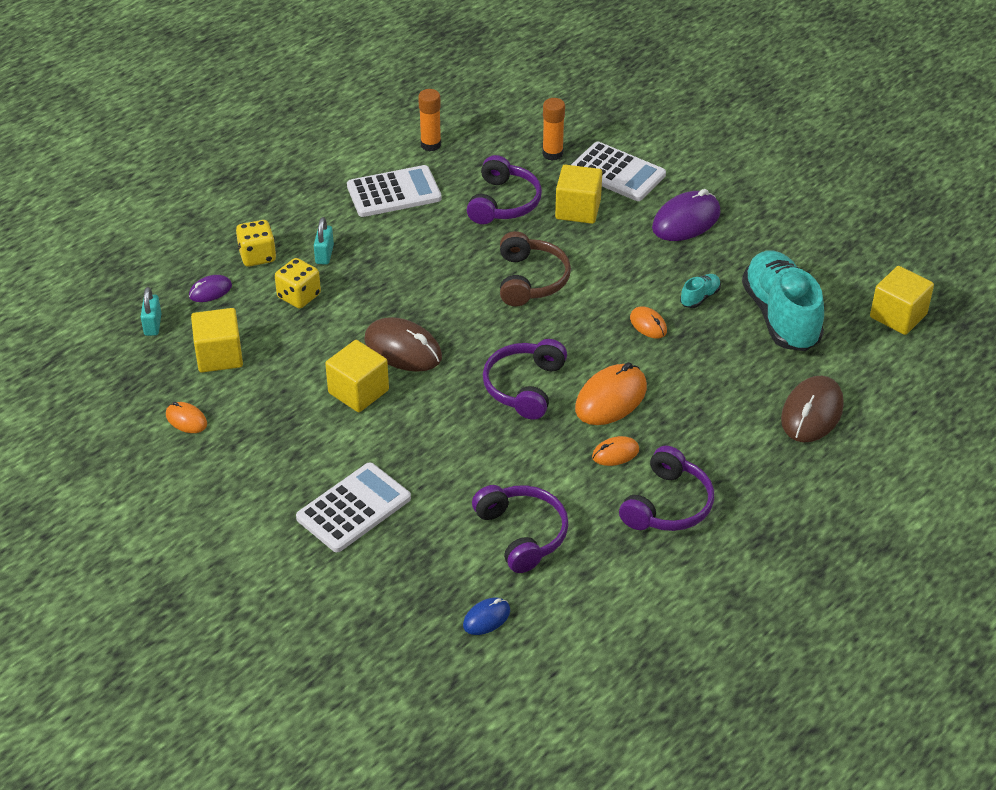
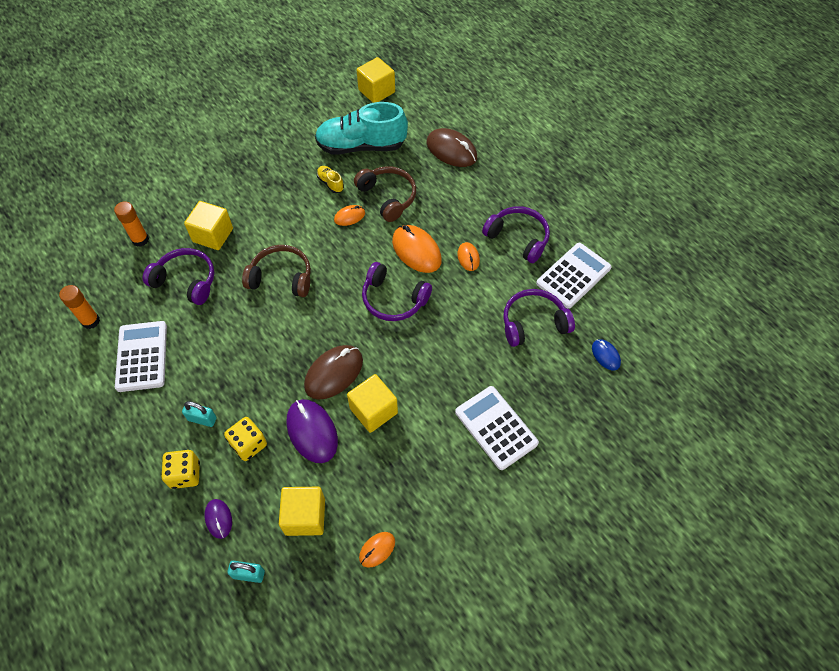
camera: 80 degrees left, 15 degrees up
(617, 173) = (180, 204): white calculator -> white calculator (573, 276)
(686, 221) = (249, 175): purple mouse -> purple mouse (312, 432)
(696, 357) = (388, 197): none -> brown headphones
(700, 297) = (330, 183): turquoise shoe -> yellow shoe

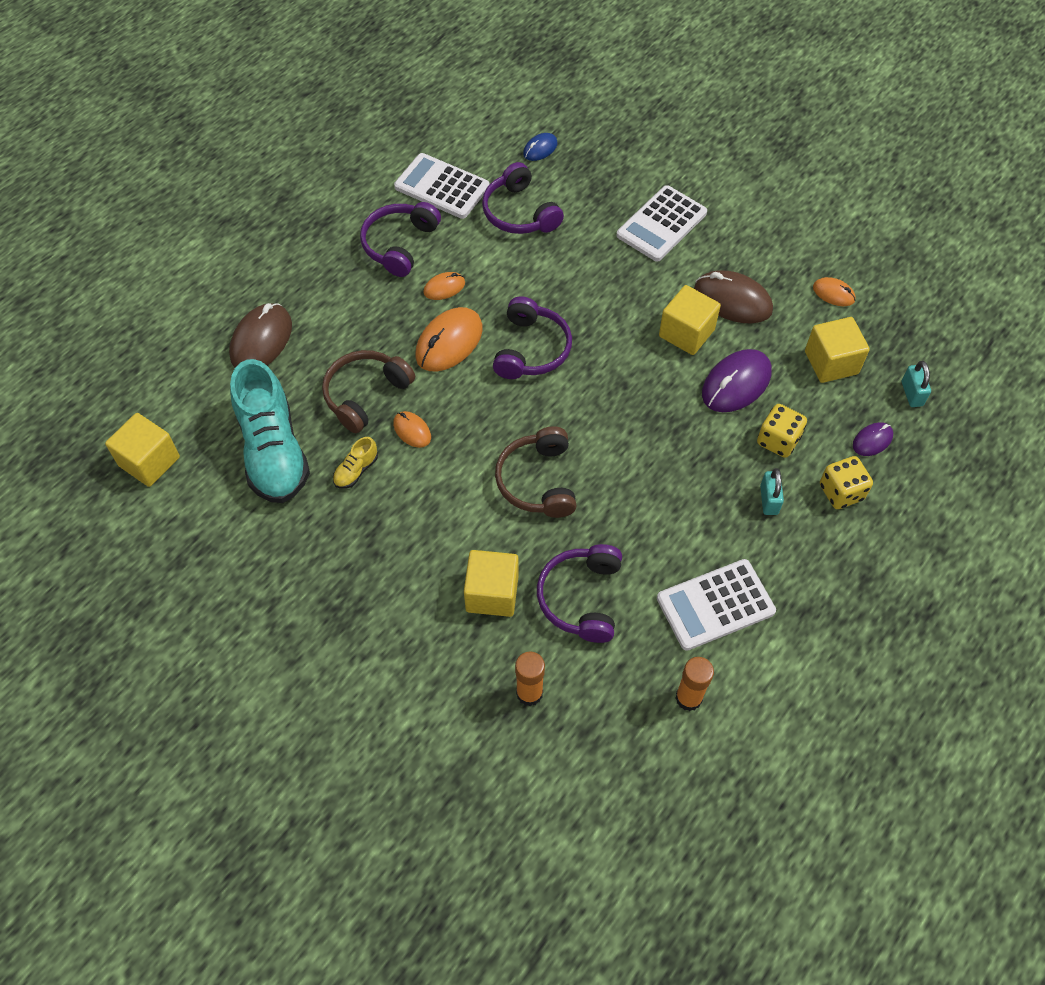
camera: 105 degrees left, 0 degrees up
(334, 373) = (655, 383): brown mouse -> brown mouse (732, 300)

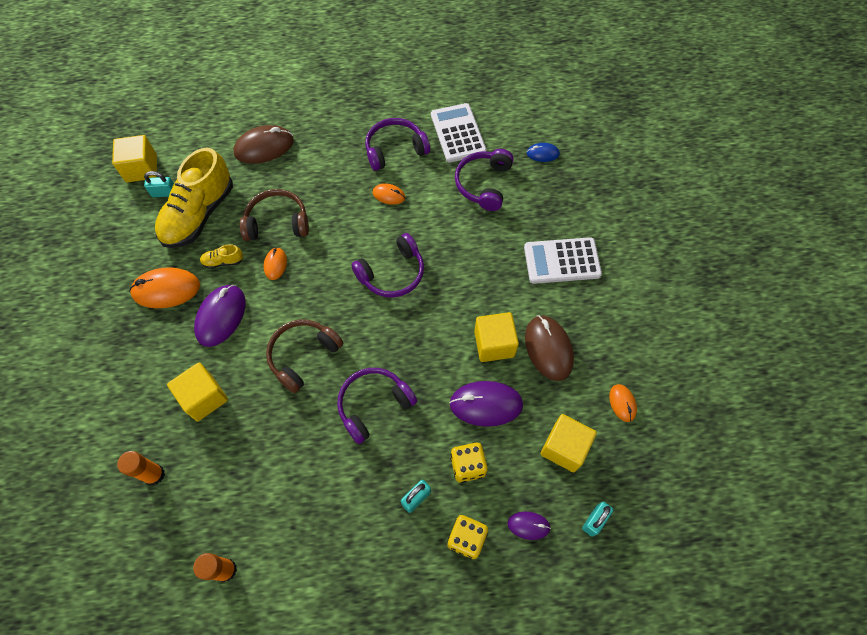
camera: 45 degrees right, 5 degrees up
(208, 463) = (164, 193): none -> turquoise padlock
(273, 451) = (199, 214): turquoise shoe -> yellow shoe
(417, 516) = (221, 316): none -> purple mouse
(449, 342) = (353, 230): orange mouse -> orange mouse (166, 289)
(581, 598) = (243, 448): purple headphones -> purple headphones (373, 405)
(715, 605) = (307, 530): white calculator -> none

